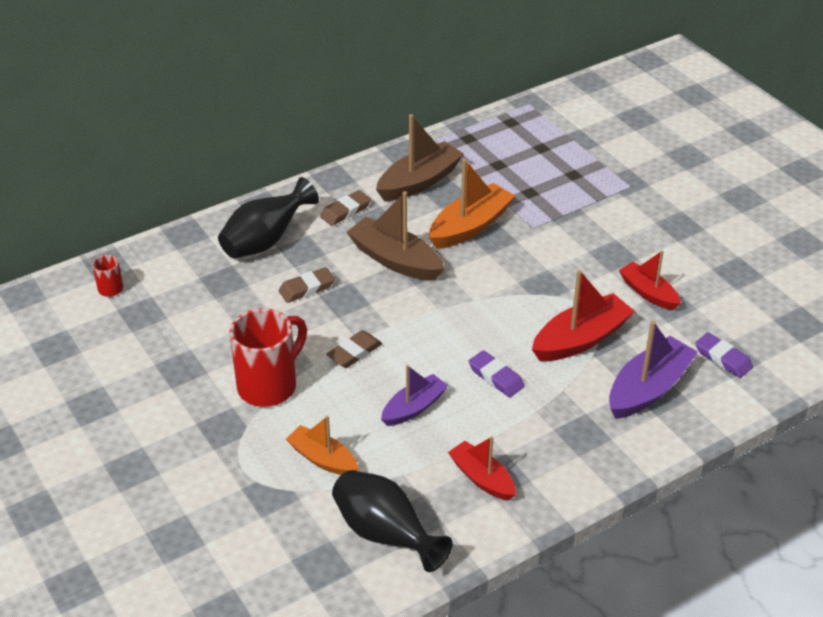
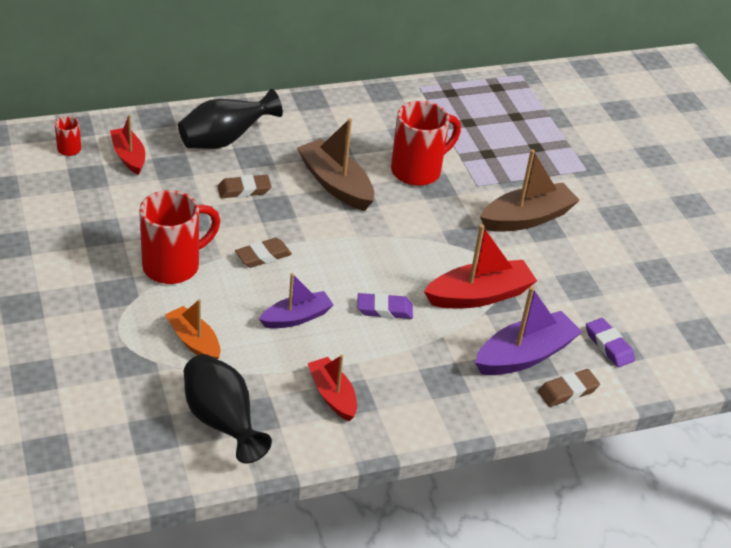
camera: 10 degrees right, 0 degrees up
(345, 211) = (308, 131): brown eraser -> brown eraser (567, 391)
(419, 182) = (387, 121): brown boat -> brown boat (526, 218)
(470, 226) = (418, 171): orange boat -> red mug
(496, 377) = (384, 309): purple eraser -> purple eraser turned 60 degrees counterclockwise
(648, 293) = (562, 269): red boat -> red boat (129, 156)

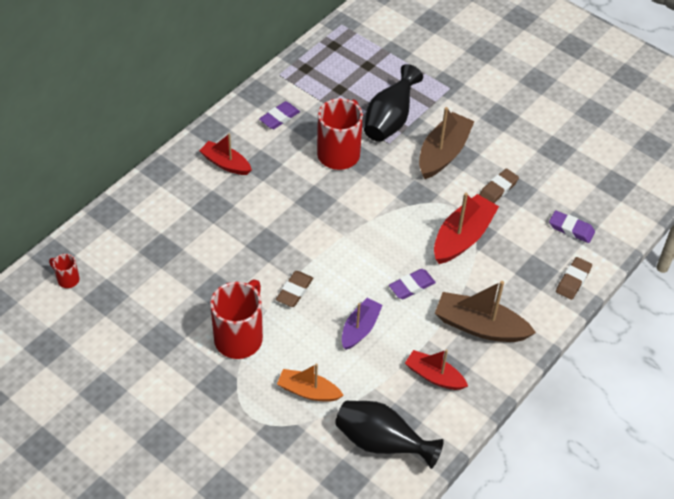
camera: 30 degrees left, 10 degrees up
(129, 156) = (120, 260): red boat -> red boat (226, 164)
(224, 140) = (179, 204): black vase -> black vase (389, 120)
(244, 190) = (232, 241): brown eraser -> brown eraser (498, 189)
(336, 184) = (292, 198): brown boat -> brown boat (480, 326)
(386, 118) = (279, 118): none -> purple eraser
(524, 355) = (527, 268): purple boat -> none

